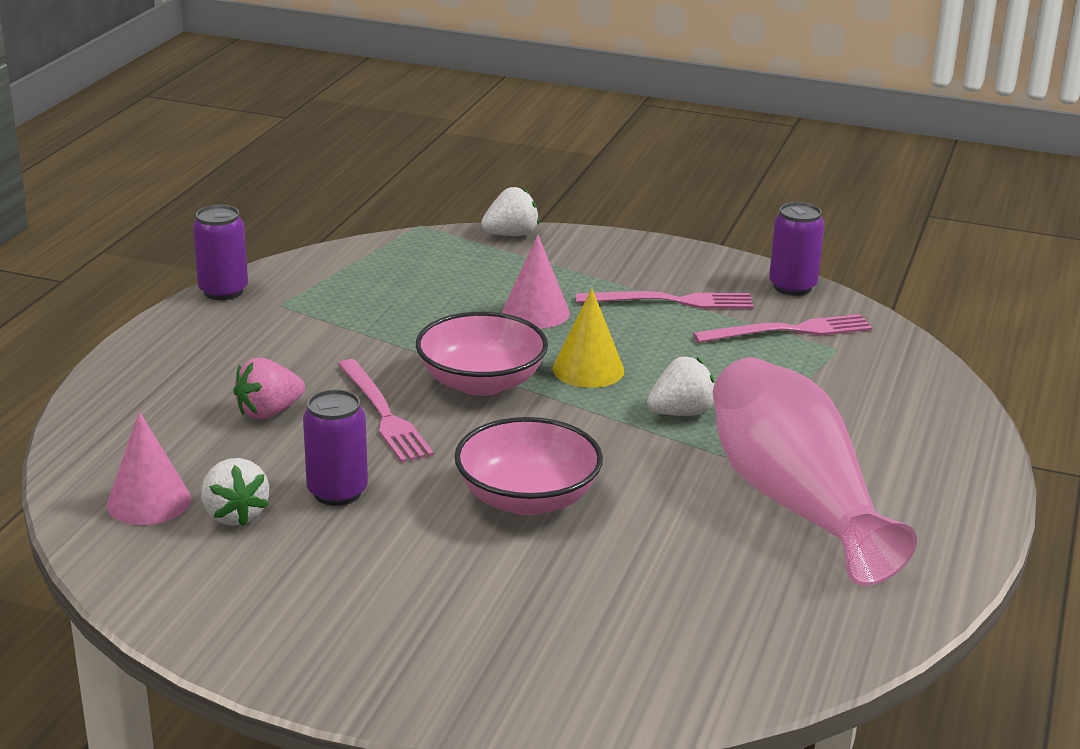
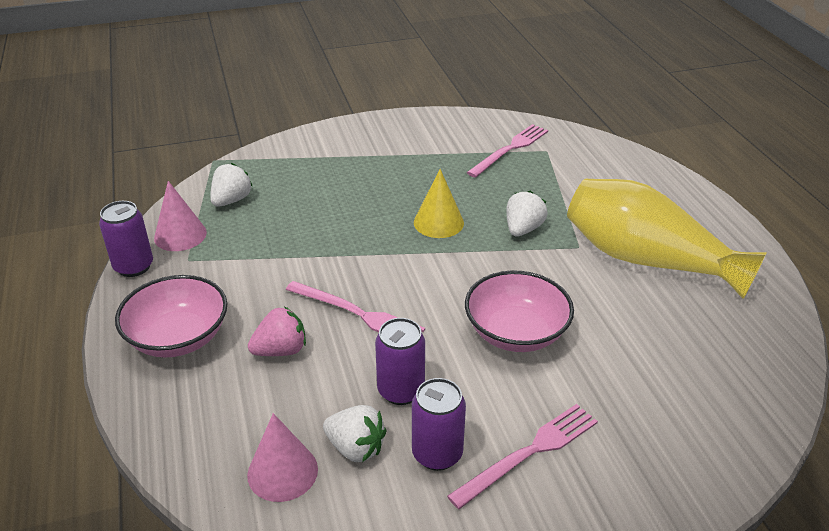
camera: 35 degrees left, 10 degrees up
(268, 412) = (281, 350): pink strawberry -> pink strawberry turned 135 degrees counterclockwise
(481, 382) = (389, 260): pink bowl -> pink bowl (178, 337)
(511, 235) = (280, 145): white strawberry -> white strawberry (231, 200)
(536, 312) = (361, 195): pink cone -> pink cone (180, 235)
(671, 301) = (427, 155): pink fork -> pink fork (529, 453)
(792, 287) = (477, 120): purple can -> purple can (437, 454)
(795, 501) = (647, 260): pink vase -> yellow vase

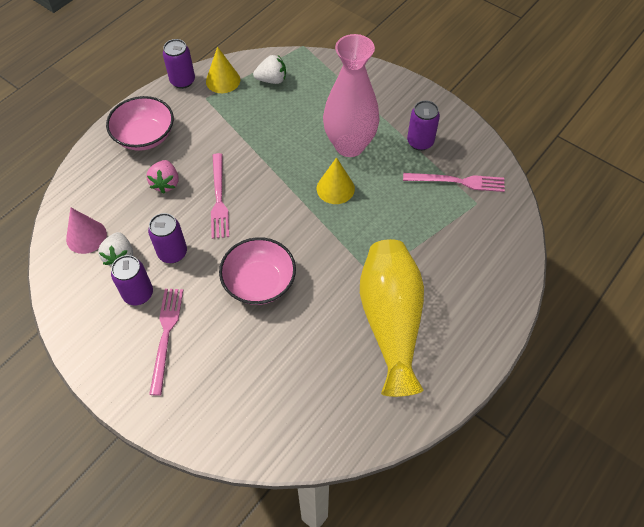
camera: 55 degrees right, 20 degrees up
(180, 235) = (223, 80): pink cone -> yellow cone
(281, 350) = (166, 183): pink strawberry -> pink strawberry turned 60 degrees clockwise
(391, 189) = (349, 145): none -> pink vase
(438, 148) = (420, 142): none -> purple can
(523, 229) = (366, 236): white strawberry -> none
(529, 453) = (166, 335): pink fork -> pink fork turned 105 degrees counterclockwise

